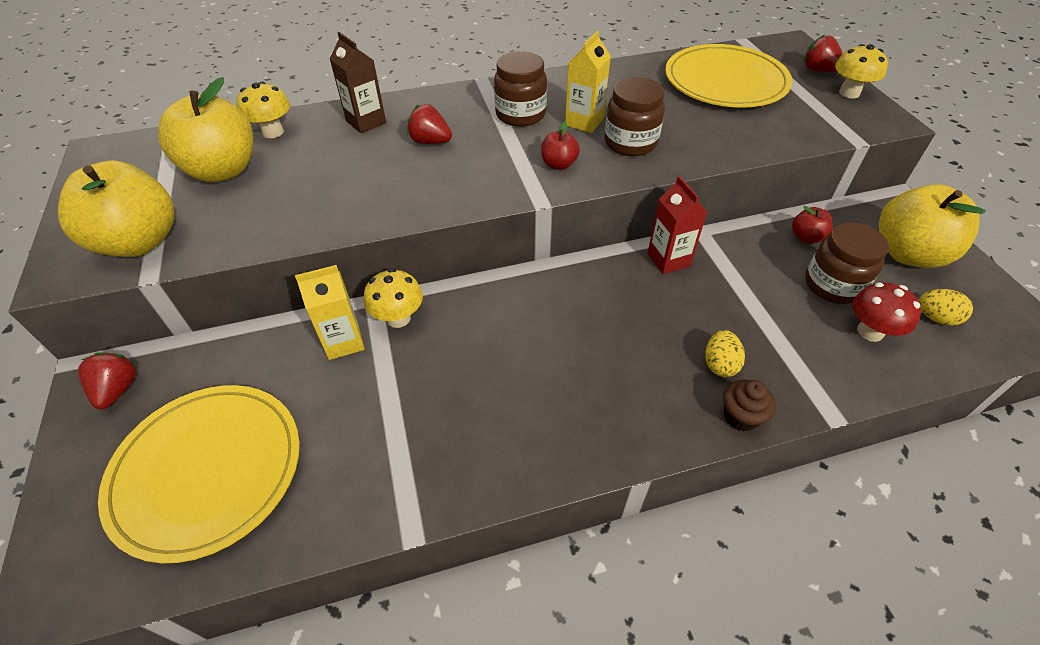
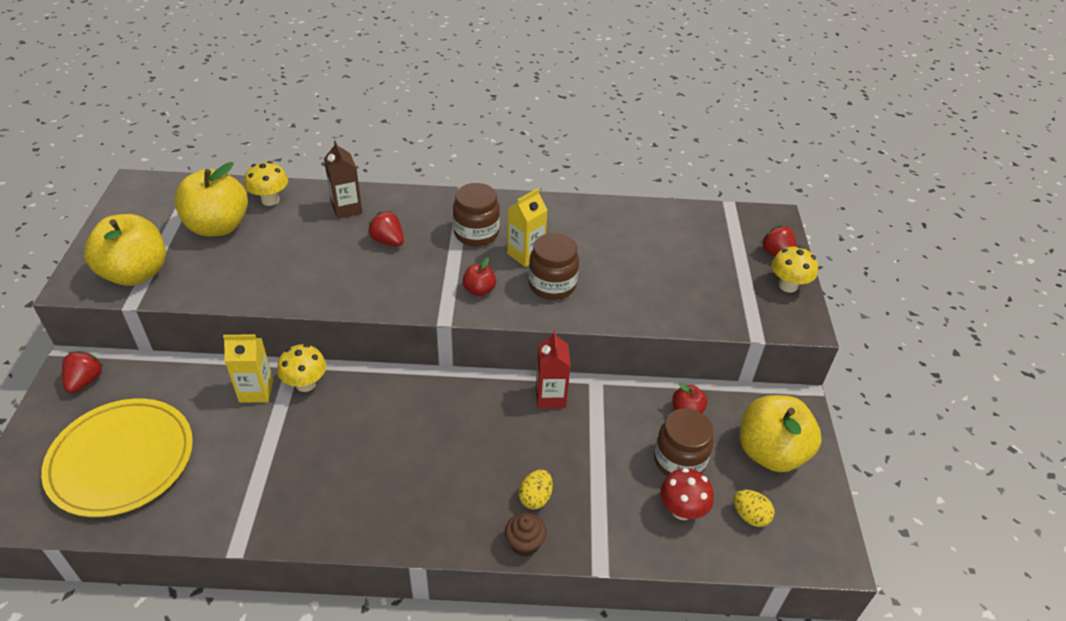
camera: 15 degrees right, 5 degrees down
(725, 81) = (679, 244): yellow plate -> none

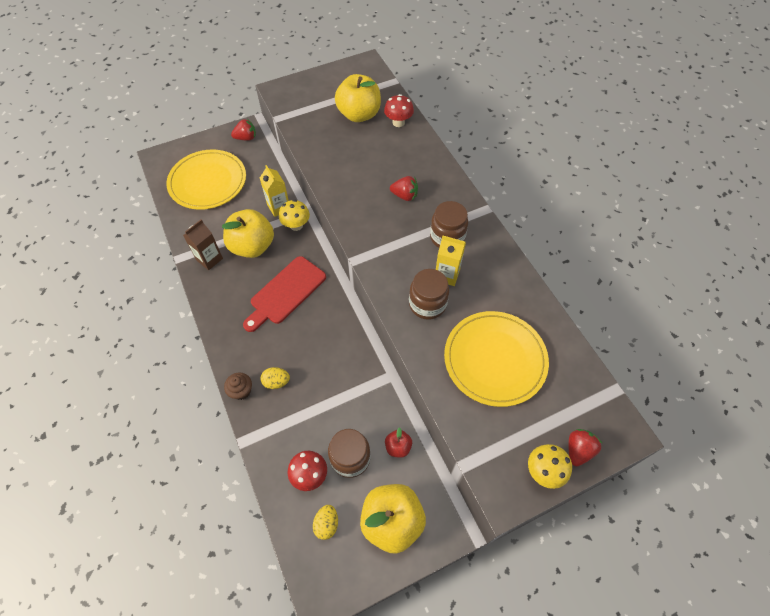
camera: 65 degrees right, 15 degrees up
(136, 273) = (300, 106): yellow apple -> yellow apple (252, 246)
(270, 200) = (398, 122): yellow mushroom -> red mushroom
(346, 208) = (418, 160): brown carton -> brown carton (209, 259)
(388, 241) = (404, 196): red strawberry -> red strawberry turned 90 degrees clockwise
(406, 436) = (286, 292): none -> red cutting board
(479, 290) = (394, 265): red apple -> none
(550, 396) = (360, 354): red carton -> none
(652, 265) = (495, 359): none -> yellow plate

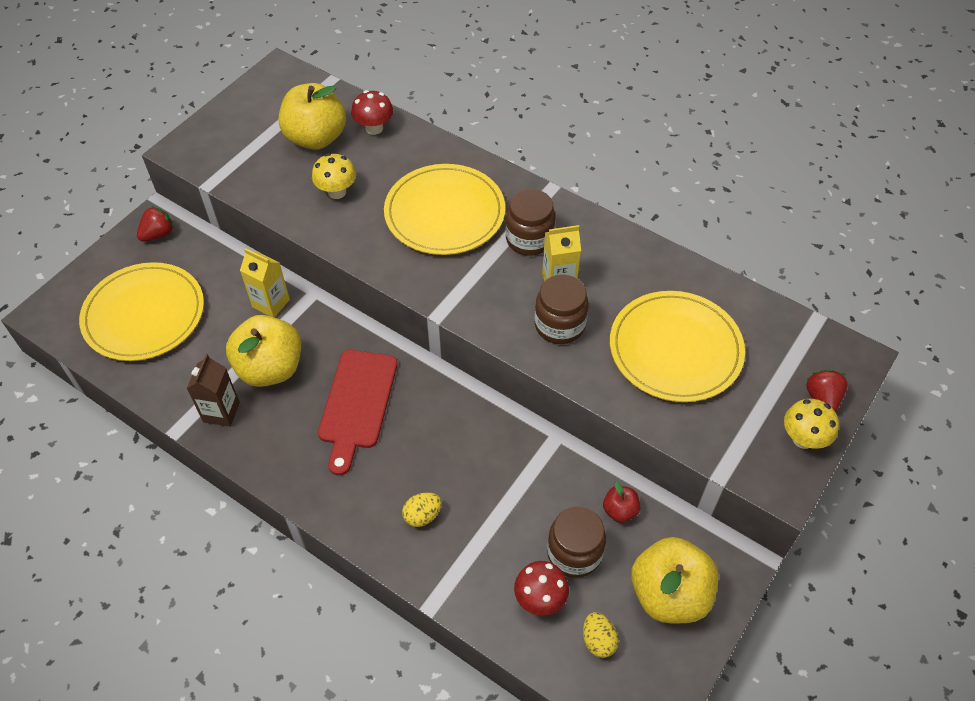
camera: 30 degrees left, 5 degrees down
(241, 391) = (385, 550): brown cupcake -> none
(296, 225) = (311, 316): yellow mushroom -> yellow mushroom (337, 192)
(404, 196) = (444, 213): red strawberry -> yellow plate

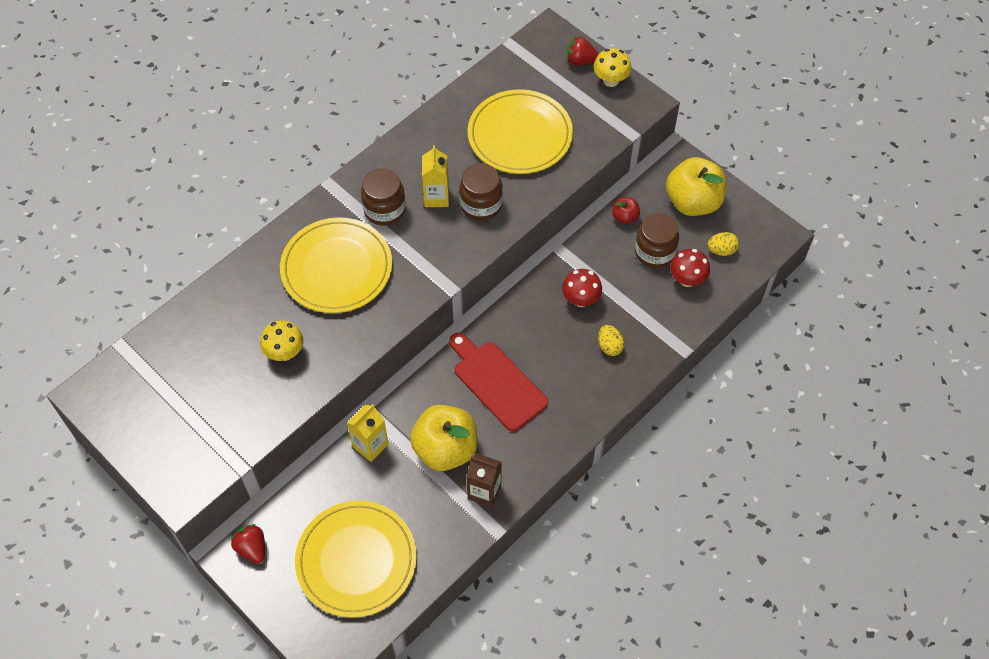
camera: 80 degrees left, 5 degrees up
(316, 138) = (204, 365): yellow apple -> none
(357, 404) = (497, 383): red cutting board -> red cutting board turned 150 degrees counterclockwise
(374, 128) = (207, 313): red mushroom -> red mushroom (580, 299)

